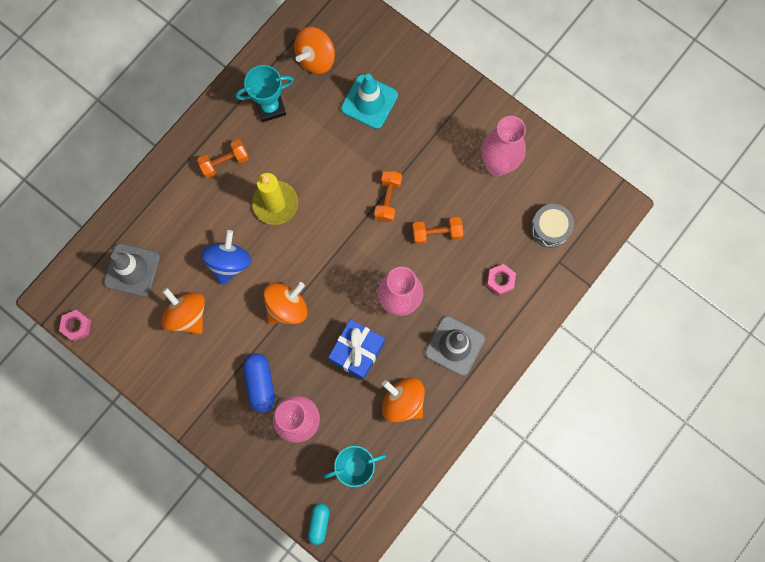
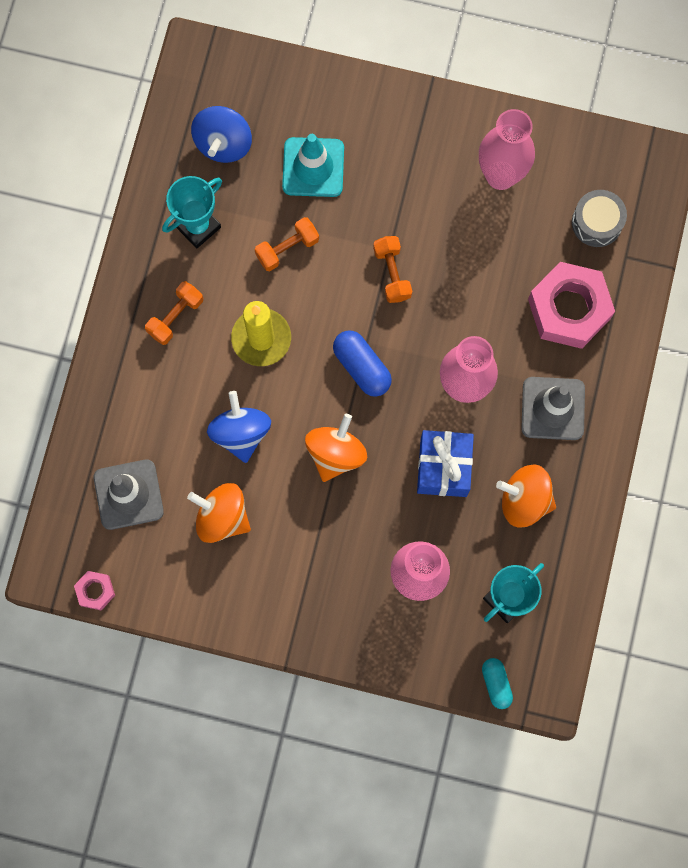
camera: 25 degrees left, 0 degrees up
(260, 384) = (348, 557): blue capsule -> blue capsule (361, 367)
(316, 58) = (223, 143): orange spinning top -> blue spinning top
(437, 233) = (469, 287): orange dumbbell -> orange dumbbell (287, 248)
(500, 280) = (569, 309): pink nut -> pink nut, size x2.17

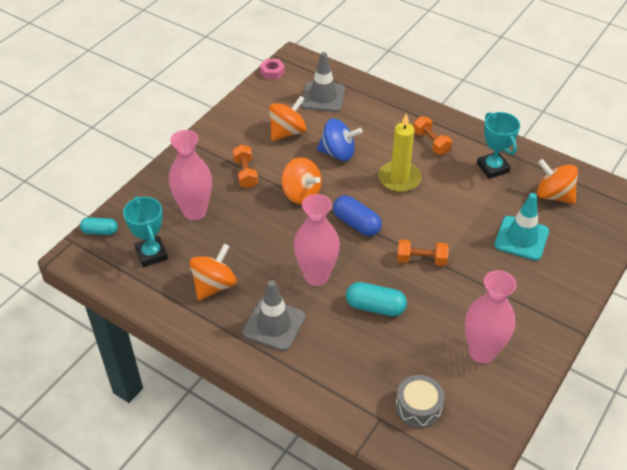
camera: 110 degrees right, 30 degrees down
(223, 143) = (553, 195): blue spinning top -> orange spinning top
(287, 248) = (461, 208): orange dumbbell -> orange dumbbell (245, 173)
(361, 367) = (356, 224): blue capsule -> blue capsule turned 60 degrees clockwise
(443, 467) = (262, 247): blue gift -> none
(483, 305) = (375, 307): none -> turquoise capsule
(569, 309) = (350, 362): pink nut -> none

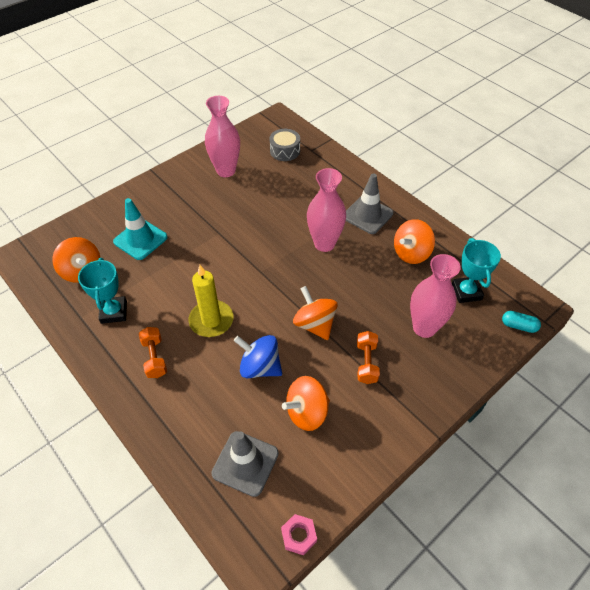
camera: 165 degrees left, 5 degrees up
(356, 224) = (273, 282): blue capsule -> none
(375, 307) = (286, 212): turquoise capsule -> none
(421, 260) = (233, 239): orange dumbbell -> none

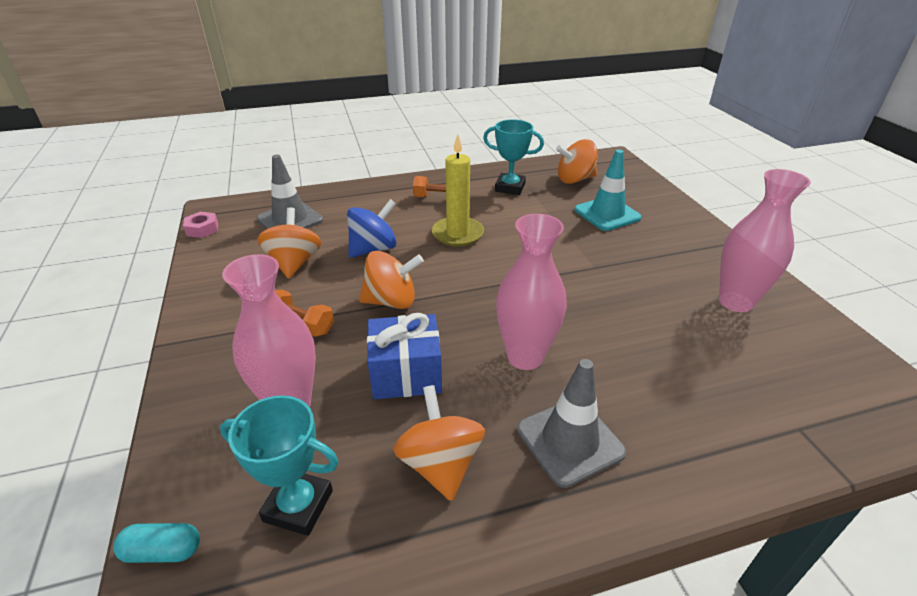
camera: 115 degrees right, 15 degrees down
(285, 151) = (795, 386): grey drum -> none
(370, 288) = (406, 374): none -> blue gift
(518, 326) = (163, 551): turquoise capsule -> turquoise capsule turned 45 degrees clockwise

